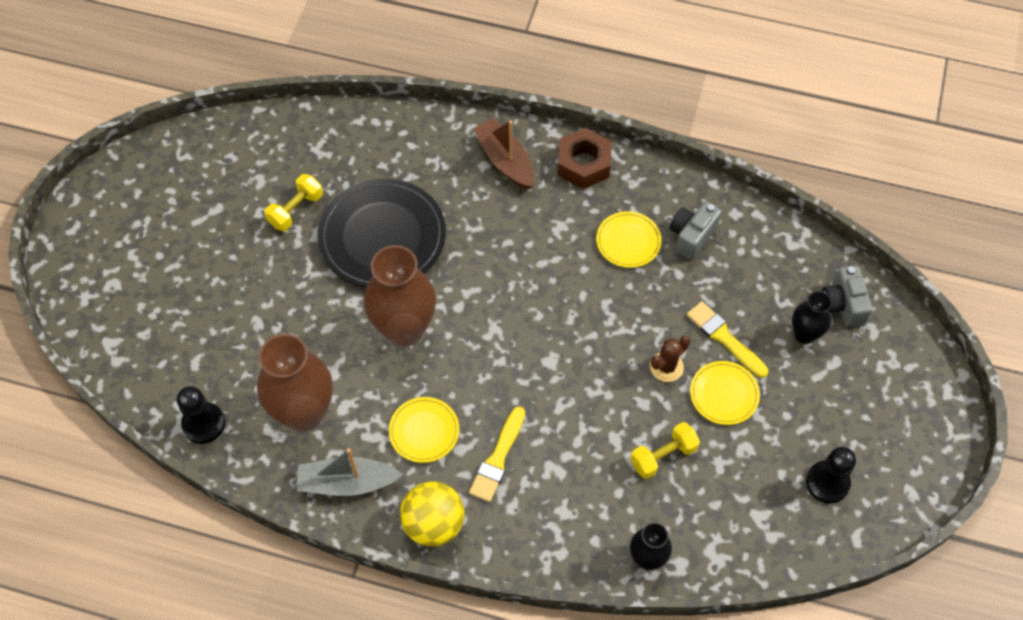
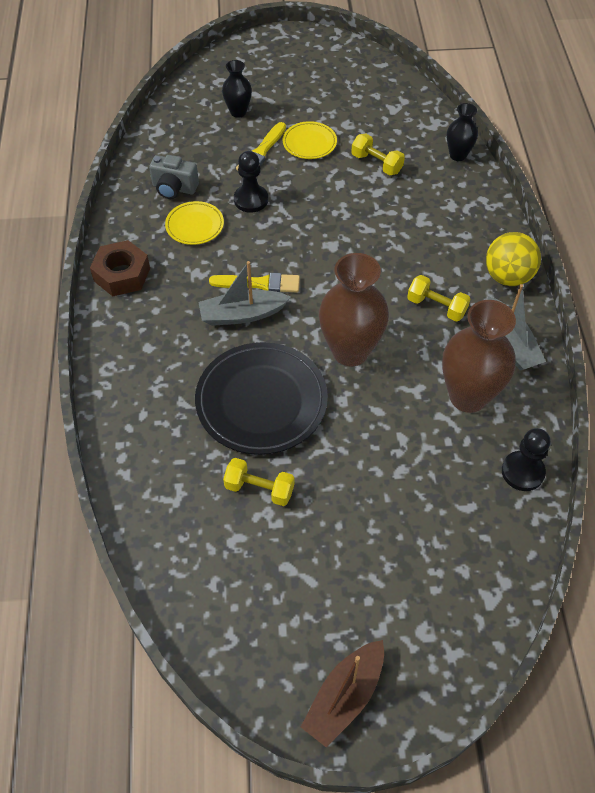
camera: 110 degrees left, 5 degrees down
(424, 431) = (436, 307): yellow plate -> yellow dumbbell
(490, 250) = (242, 315): none -> grey boat
(498, 458) = (432, 254): yellow brush -> yellow brush (259, 284)
(505, 161) = (137, 332): brown boat -> brown boat (344, 697)
(666, 367) = (302, 177): brown cactus -> none
(827, 482) = (350, 83): black pawn -> black pawn (251, 200)
(842, 305) = (203, 97): grey camera -> none

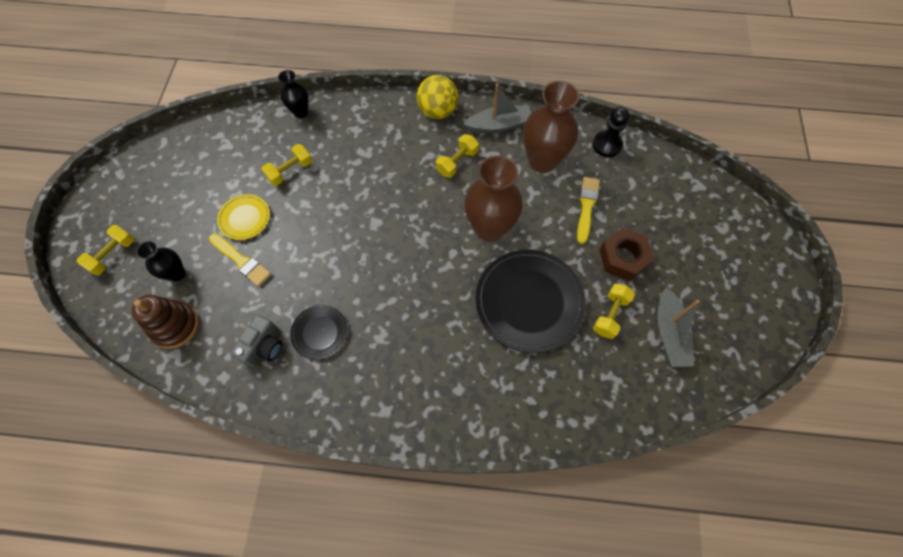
camera: 80 degrees left, 10 degrees up
(122, 274) = (365, 408): brown nut -> brown nut (623, 258)
(186, 125) = (175, 326): none -> brown stacking toy
(195, 225) = (320, 332): yellow plate -> black plate
(242, 315) = (437, 304): grey boat -> grey boat (669, 333)
(248, 67) = (113, 255): none -> yellow dumbbell
(251, 200) = (302, 279): black pawn -> none
(259, 284) = (405, 285): yellow brush -> yellow brush (586, 207)
(344, 697) = (769, 284): brown boat -> none

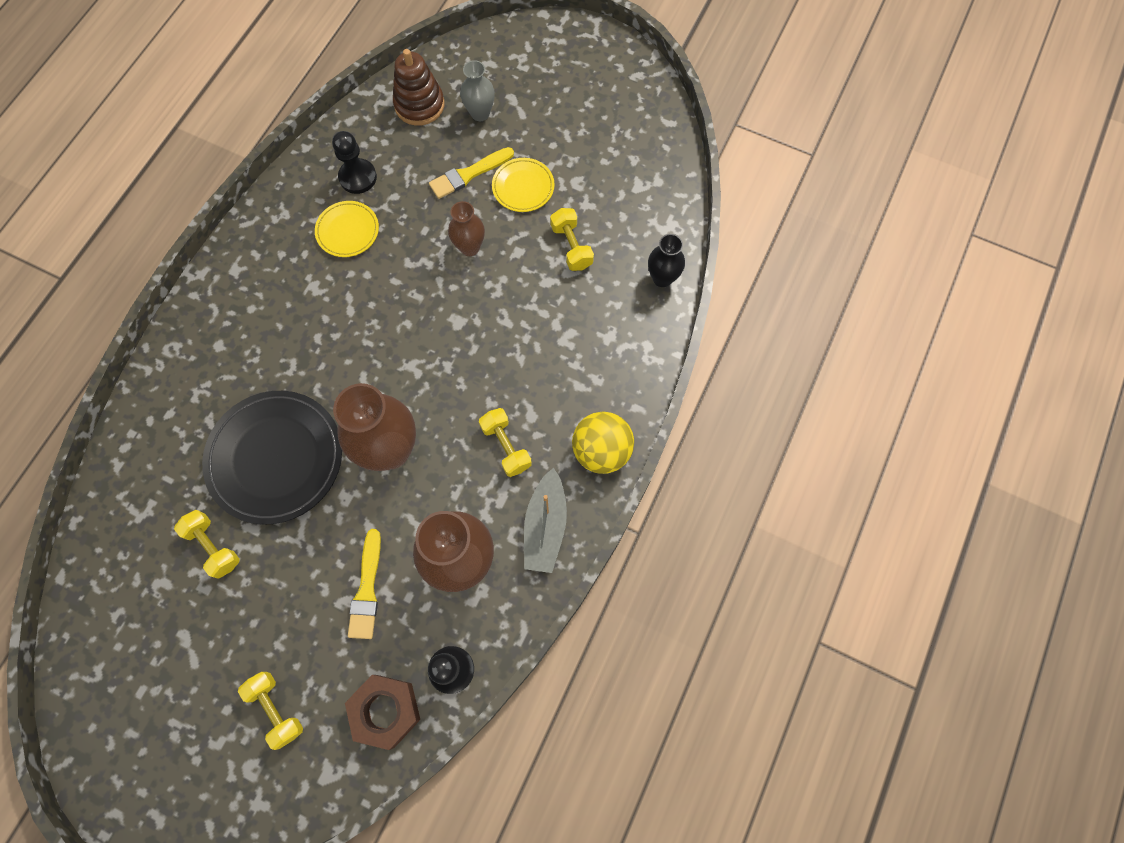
camera: 110 degrees right, 5 degrees up
(113, 255) = (529, 61): yellow dumbbell -> yellow dumbbell (276, 709)
(176, 274) = (480, 113): black vase -> grey vase
(264, 347) = (358, 177): grey camera -> black pawn
(310, 236) = (469, 247): none -> brown vase
(320, 332) = (347, 231): black plate -> yellow plate
(586, 207) = (367, 589): yellow brush -> yellow brush turned 60 degrees clockwise
(623, 258) = (274, 601): brown nut -> brown nut (385, 711)
(669, 333) = (156, 607): grey boat -> none

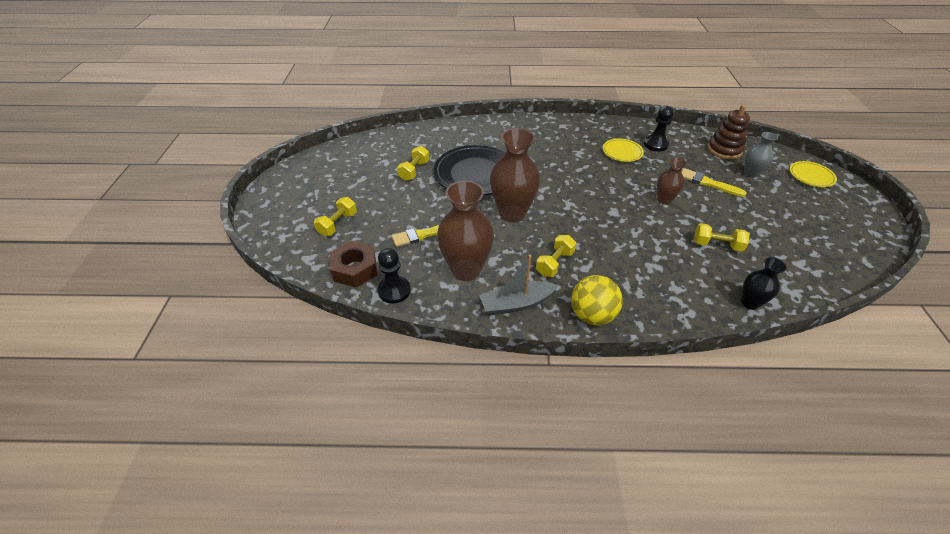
camera: 65 degrees right, 25 degrees down
(523, 187) = (728, 208): yellow plate -> yellow plate (811, 176)
(571, 246) = (716, 245): yellow dumbbell -> yellow dumbbell turned 60 degrees clockwise

